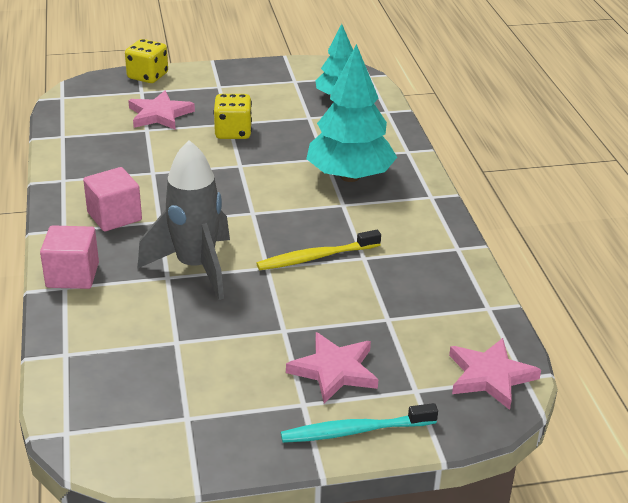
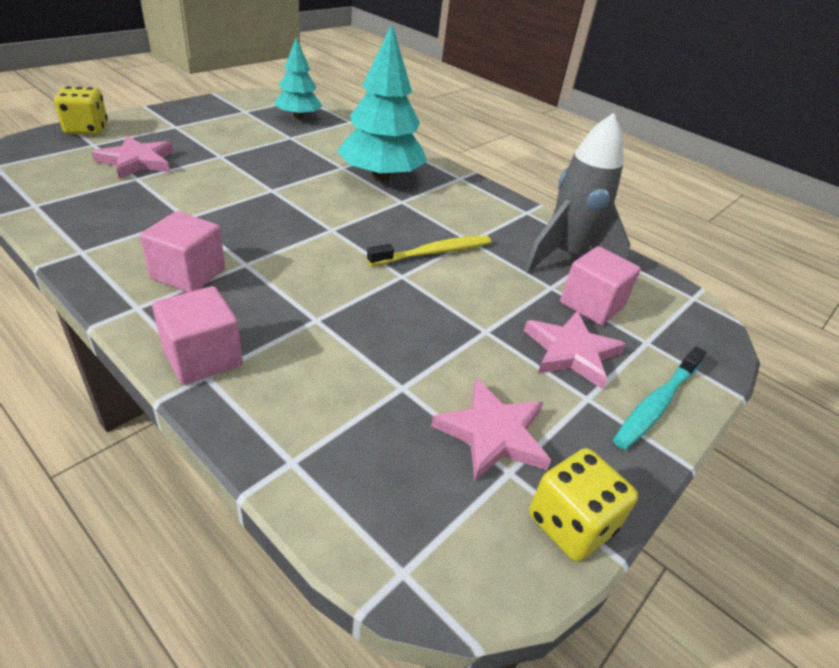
camera: 40 degrees left, 5 degrees up
(195, 267) = (335, 299): grey rocket -> grey rocket (566, 256)
(233, 132) = (233, 163): yellow dice -> yellow dice (570, 523)
(316, 257) = (433, 253): yellow toothbrush -> yellow toothbrush turned 150 degrees counterclockwise
(405, 345) = (591, 305): none -> pink cube
(490, 376) = (675, 306): pink star -> pink star (493, 433)

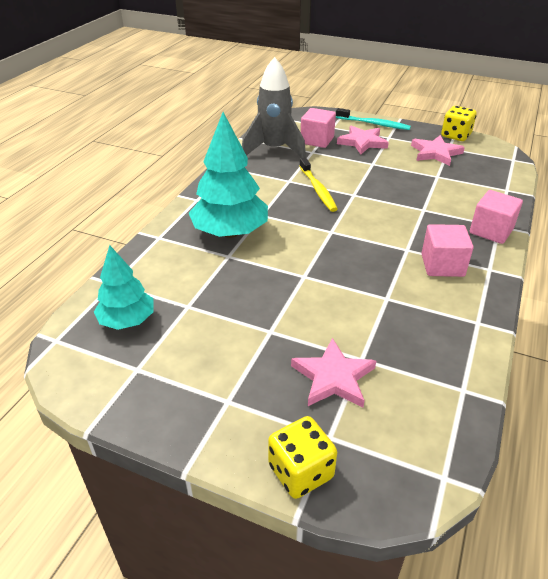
camera: 105 degrees left, 0 degrees up
(433, 253) = (318, 189): yellow toothbrush -> yellow toothbrush turned 150 degrees counterclockwise

